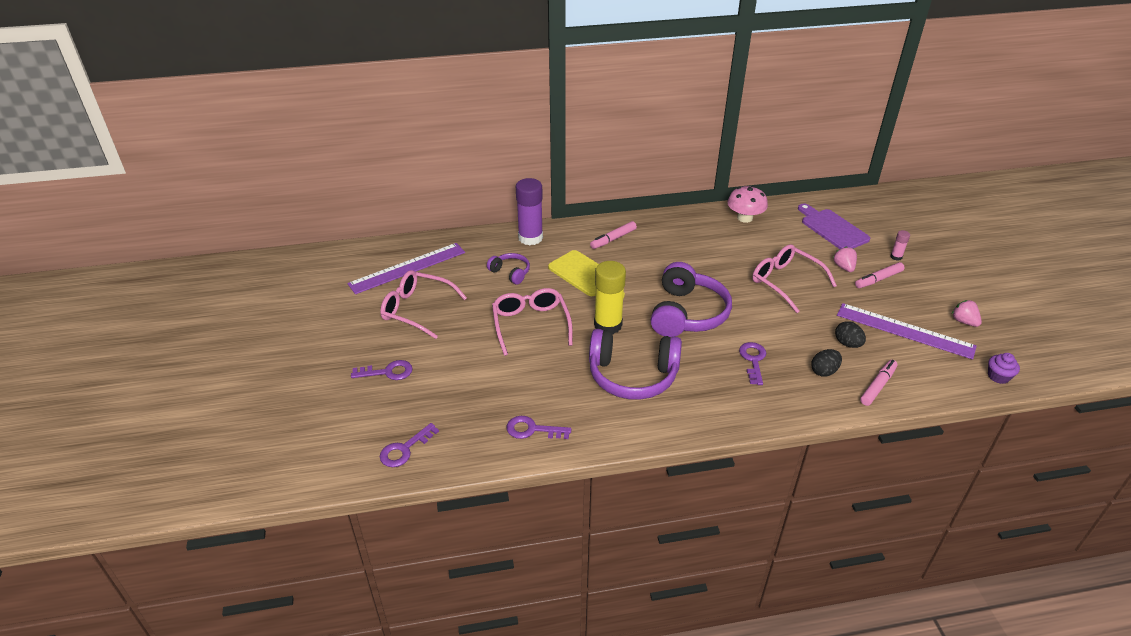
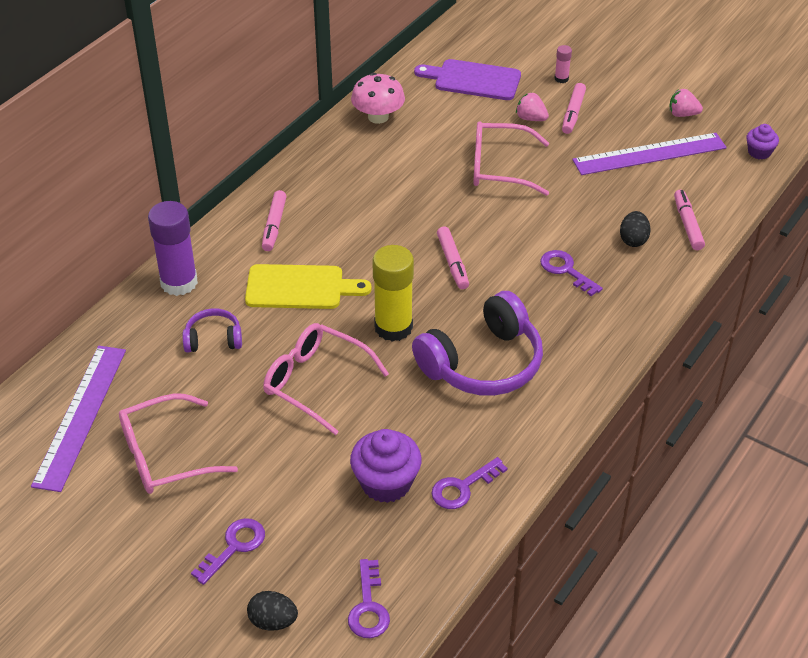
camera: 45 degrees left, 5 degrees up
(497, 397) = (386, 483): none -> purple cupcake
(687, 314) = (452, 262): purple headphones -> pink marker
(847, 344) = (621, 198): black egg -> black egg (273, 621)

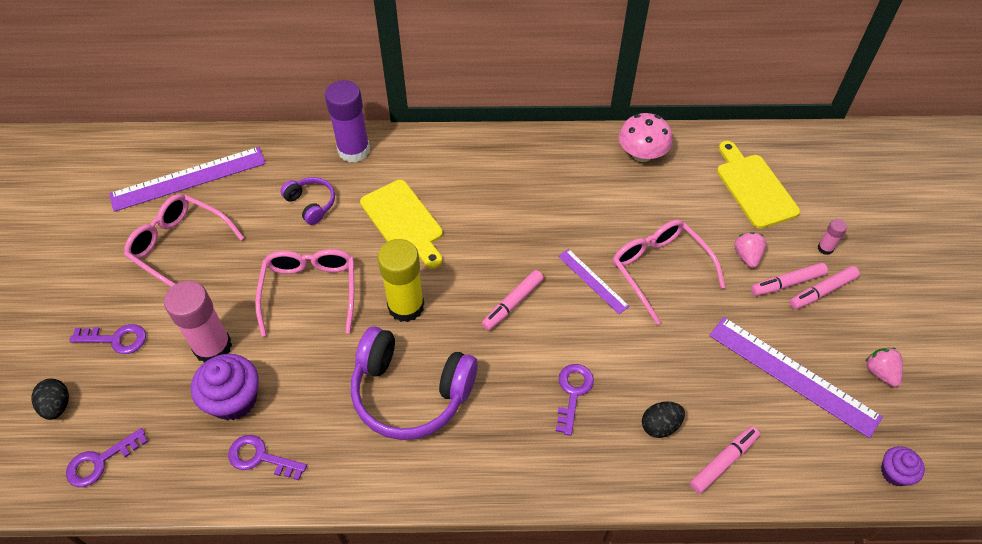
camera: 55 degrees right, 10 degrees up
(274, 225) = (458, 166): pink marker -> pink marker (822, 291)
(313, 476) = (213, 347): none -> pink glue stick
(473, 80) = (754, 187): purple cutting board -> yellow cutting board
(474, 208) = (592, 281): none -> purple ruler

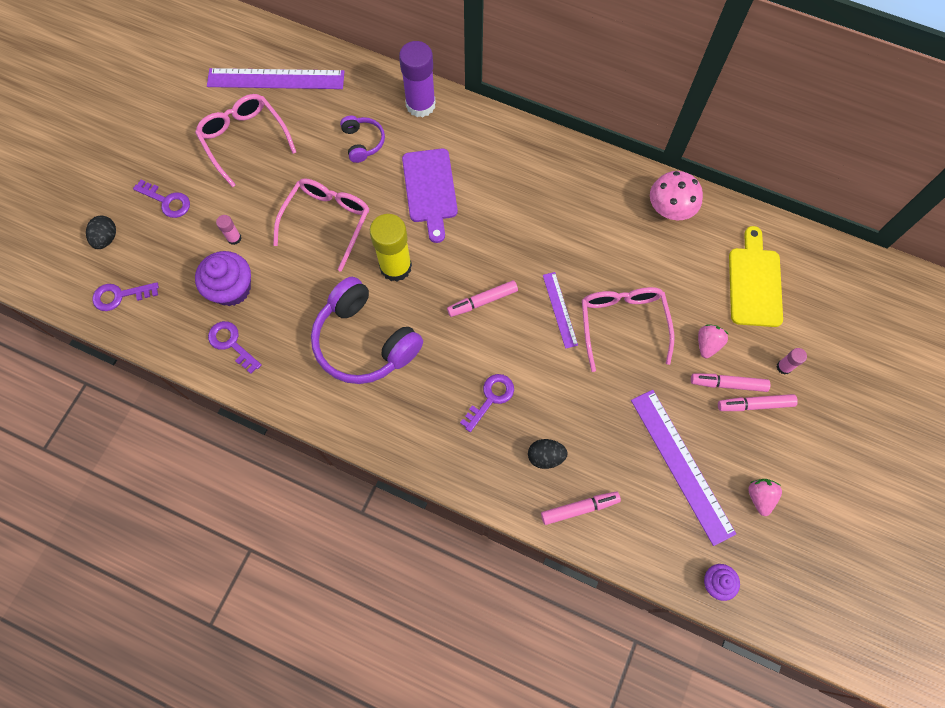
camera: 25 degrees right, 15 degrees up
(213, 347) = (234, 238): pink glue stick -> pink glue stick, size x0.45
(404, 222) = (430, 190): yellow cutting board -> purple cutting board

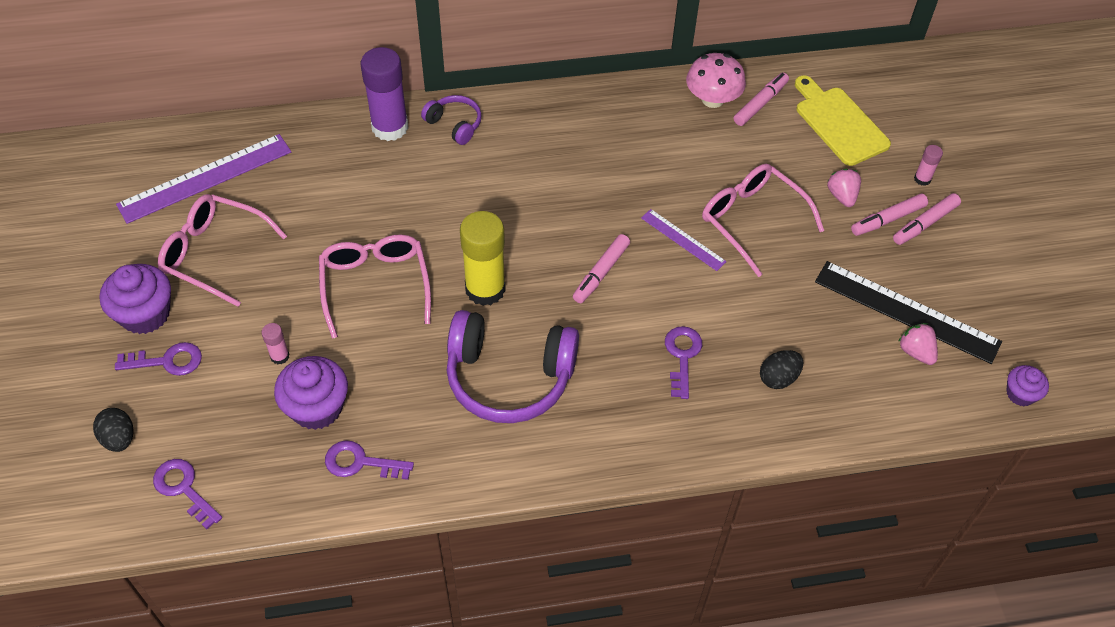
camera: 35 degrees left, 15 degrees down
(120, 296) = (184, 489): purple key -> purple key turned 90 degrees clockwise
(176, 160) = (145, 314): none -> purple cupcake
(363, 142) = (354, 191): purple headphones -> purple headphones (454, 124)
(430, 190) = (463, 199): purple cutting board -> none
(579, 508) = (848, 405): pink marker -> pink marker (760, 104)
(681, 465) = (906, 312): purple ruler -> black ruler
(759, 497) = (994, 298): pink strawberry -> pink strawberry (916, 352)

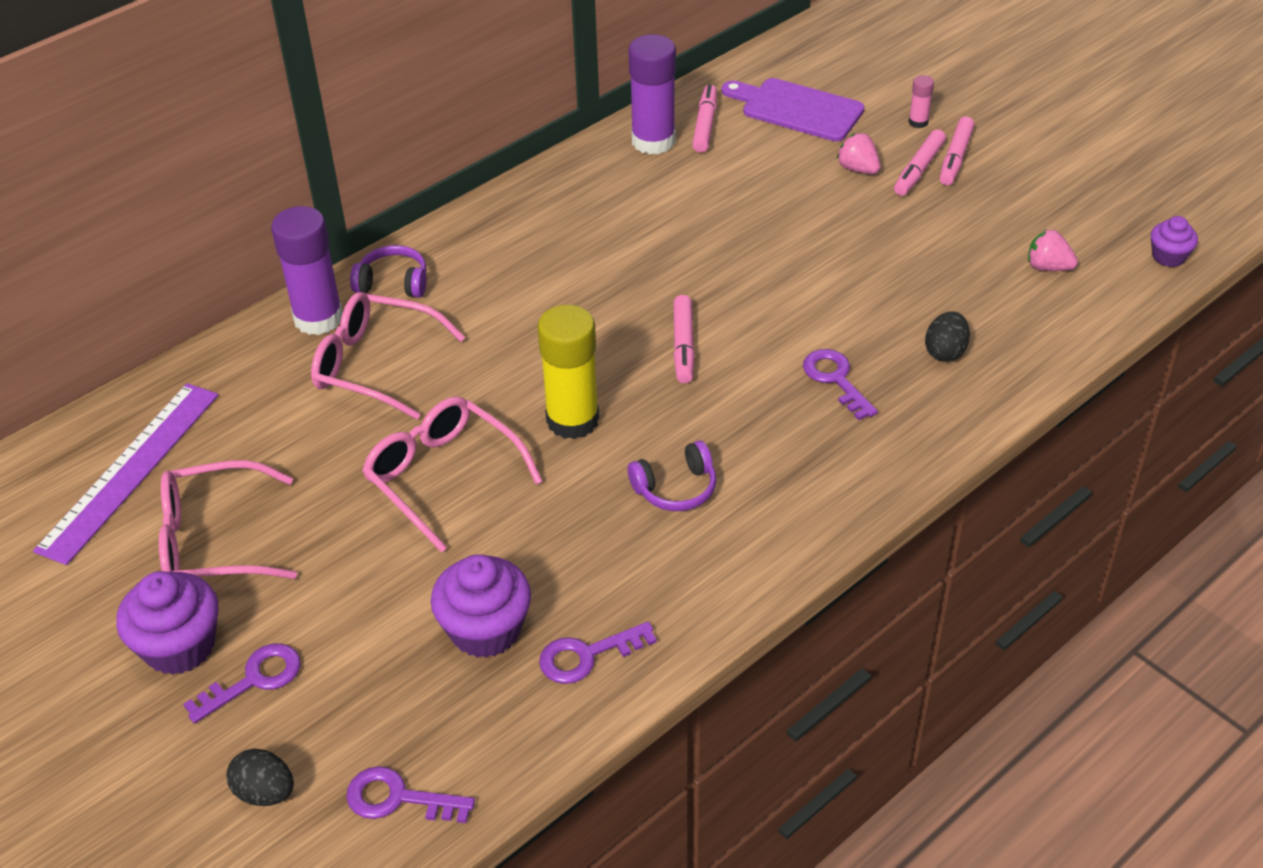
camera: 30 degrees left, 10 degrees down
(280, 356) = (393, 602): pink glue stick -> none
(509, 377) = (676, 488): purple headphones -> purple headphones, size x0.50
(683, 240) = (739, 277): purple ruler -> none
(712, 99) = (653, 141): pink mushroom -> purple glue stick
(752, 220) = (792, 228): pink glasses -> pink glasses (375, 365)
(839, 123) = (797, 109): yellow cutting board -> purple cutting board
(906, 312) = (1008, 238): black ruler -> none

